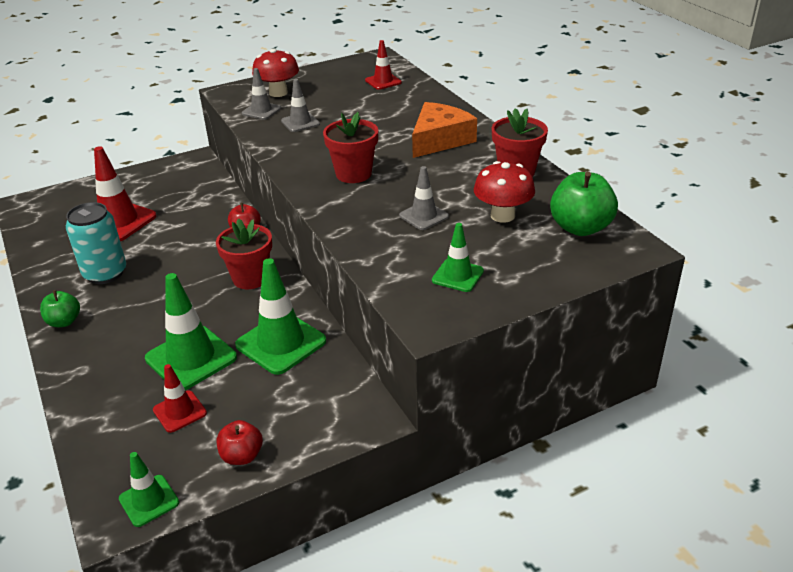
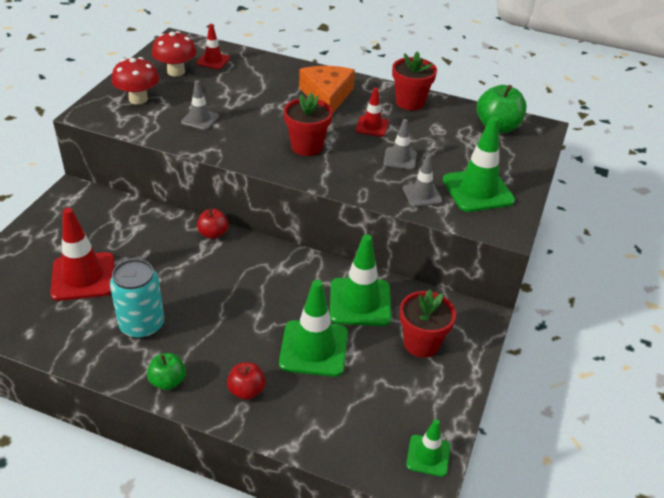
camera: 45 degrees left, 5 degrees up
(180, 411) = (361, 388): red traffic cone -> red traffic cone (372, 126)
(242, 456) = (442, 389): red apple -> red apple (246, 390)
(250, 278) = (270, 268): red flower pot -> red flower pot (421, 343)
(261, 111) = (149, 121): grey traffic cone -> grey traffic cone (422, 195)
(457, 276) = (478, 190): green traffic cone -> green traffic cone, size x1.78
(502, 215) = (445, 137): red mushroom -> red mushroom (176, 72)

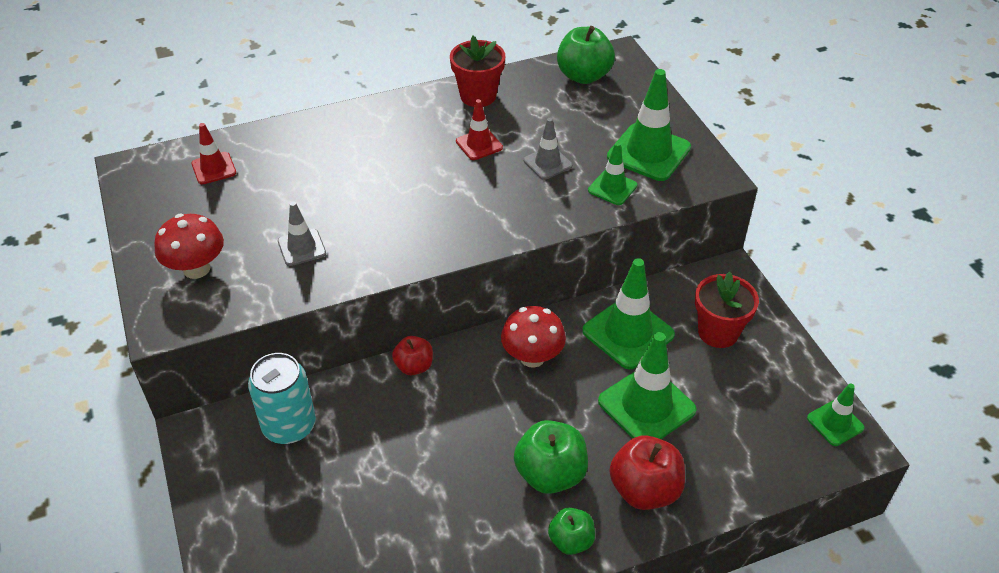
camera: 40 degrees left, 5 degrees up
(83, 277) = (347, 512): red traffic cone -> none
(142, 325) = (474, 510): turquoise can -> turquoise can (289, 426)
(176, 72) = (190, 208): red mushroom -> red mushroom (532, 357)
(206, 339) = (550, 474): none -> green apple
(246, 390) = (644, 490): red apple -> red apple, size x1.65
(307, 146) = (450, 206): red flower pot -> none
(327, 96) = (392, 137): orange cheese -> none
(422, 195) = (612, 188): grey traffic cone -> green traffic cone

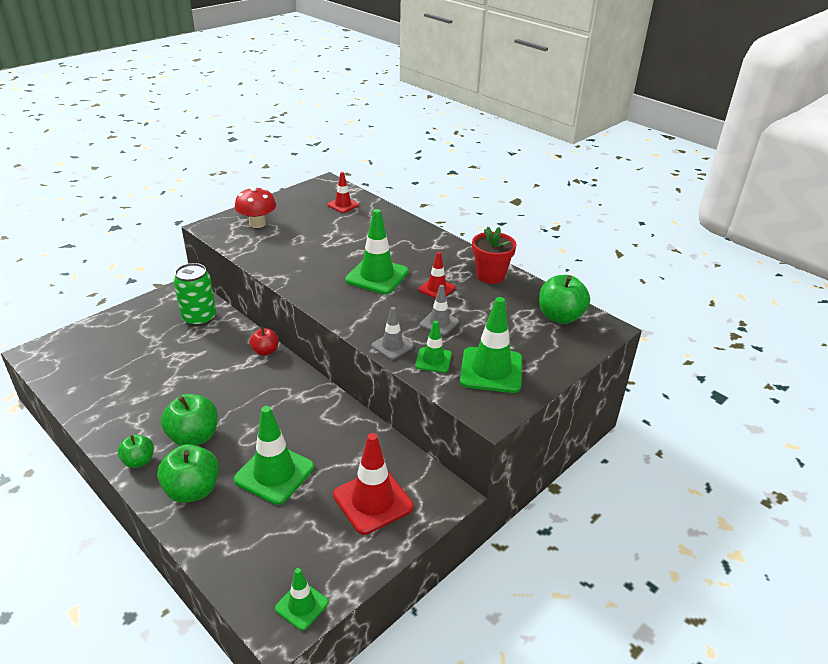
camera: 65 degrees right, 10 degrees down
(289, 426) = (199, 318): turquoise can -> green can
(302, 247) = (292, 250): grey traffic cone -> grey traffic cone (392, 346)
(532, 357) = (297, 402): red mushroom -> none
(628, 333) = (345, 446): green traffic cone -> green traffic cone (377, 276)
(644, 490) = (192, 490): red apple -> green apple
(718, 332) = (373, 501): red flower pot -> red traffic cone

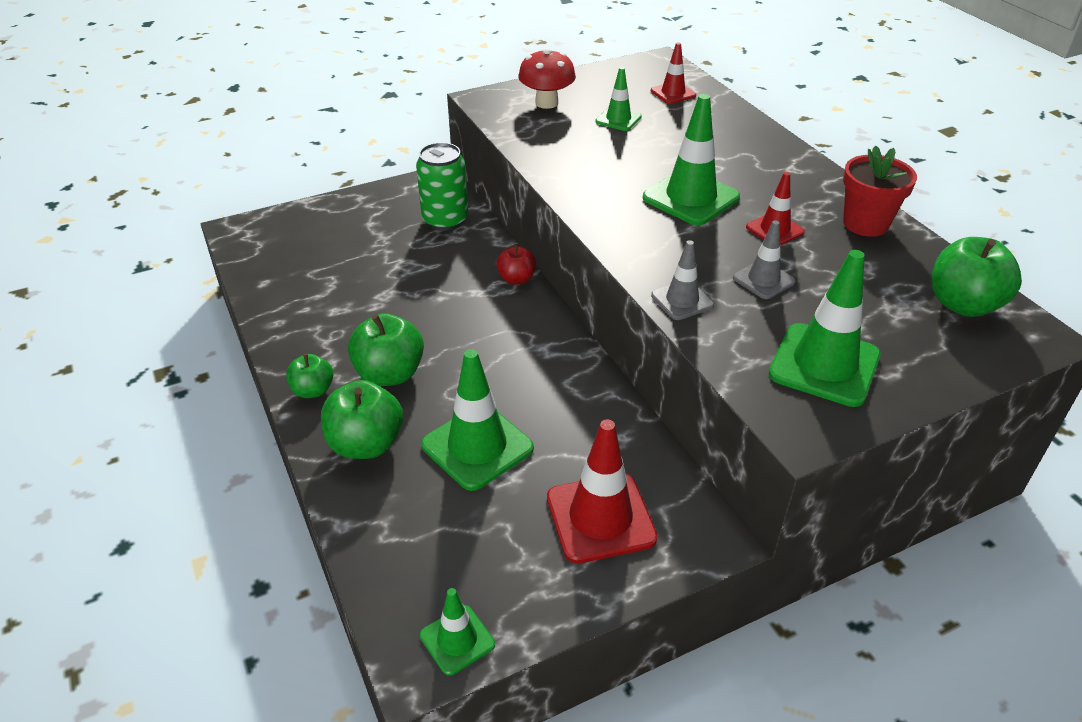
camera: 20 degrees right, 5 degrees up
(433, 360) = (737, 332): green traffic cone -> green traffic cone (618, 119)

